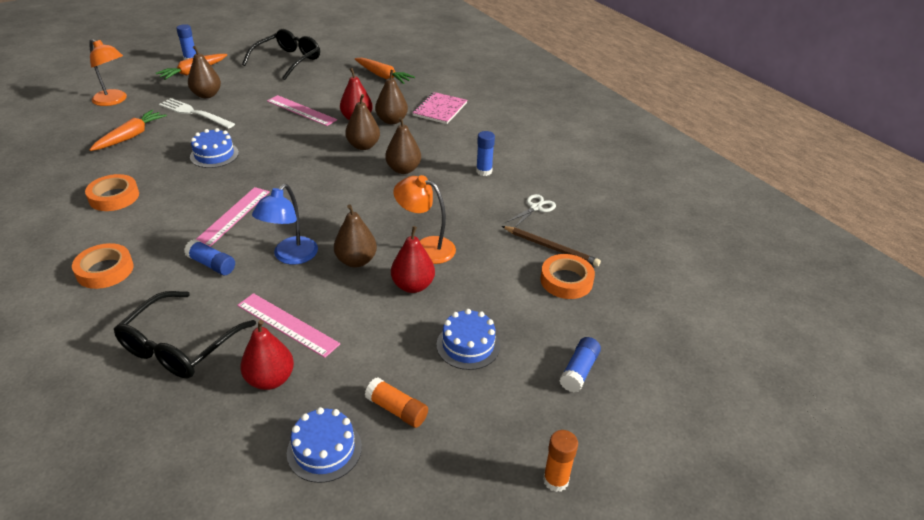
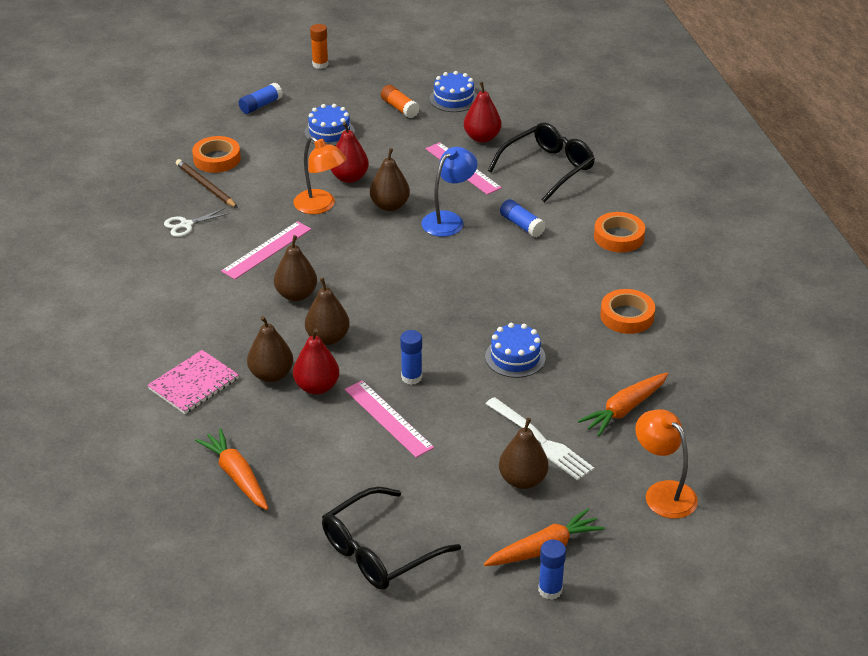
camera: 160 degrees left, 0 degrees up
(233, 216) = (498, 270): pink ruler -> pink ruler (266, 250)
(484, 171) = (206, 276): blue glue stick -> blue glue stick (411, 377)

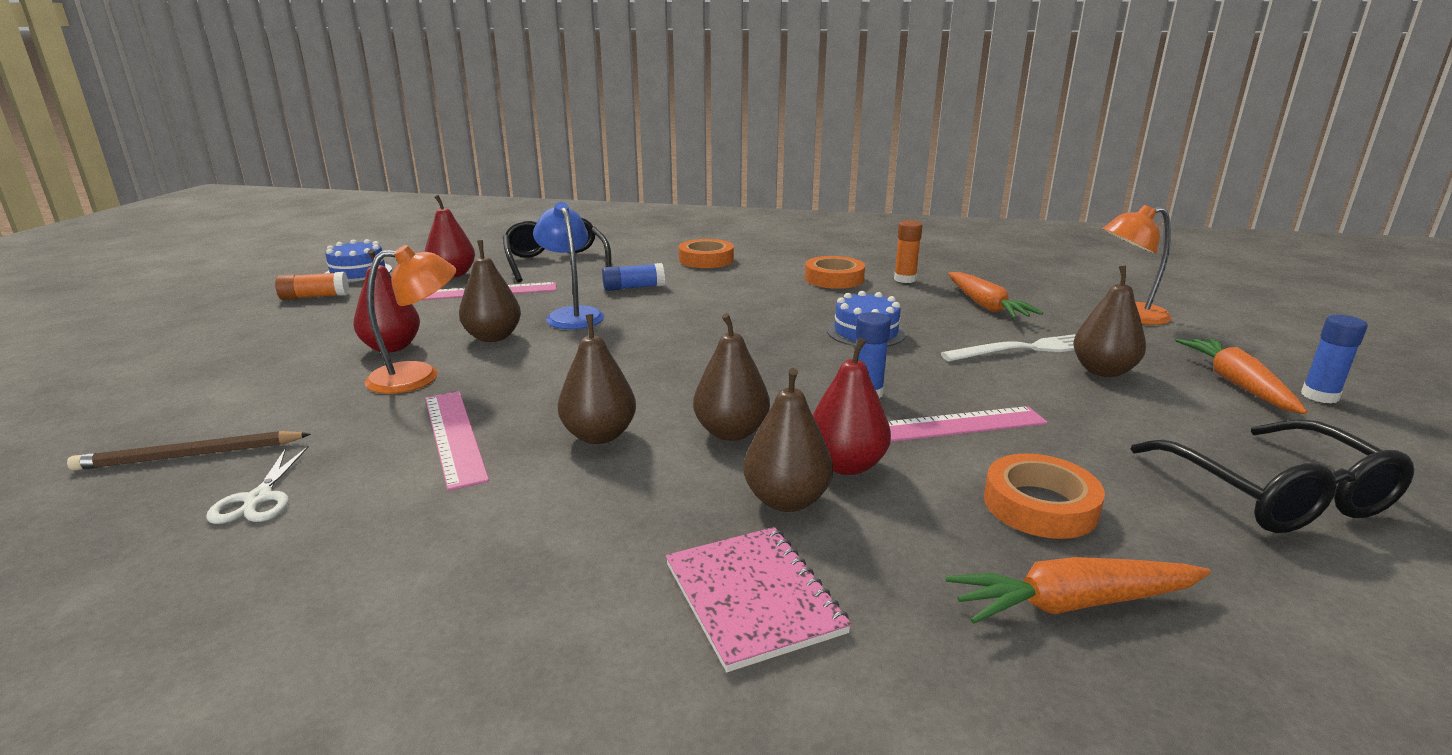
camera: 65 degrees left, 15 degrees down
(217, 159) = (142, 430): orange tape -> orange tape (1040, 505)
(261, 105) = (100, 369): blue glue stick -> none
(320, 64) = (118, 317): orange glue stick -> orange glue stick (905, 279)
(329, 132) = (271, 340): blue cake -> none

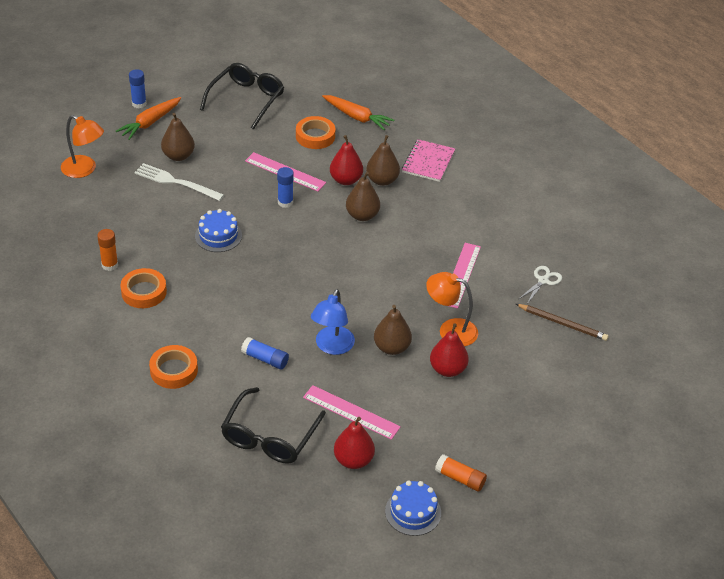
camera: 140 degrees left, 20 degrees up
(599, 435) = (409, 243): brown pear -> none
(986, 306) = (125, 217): orange carrot -> none

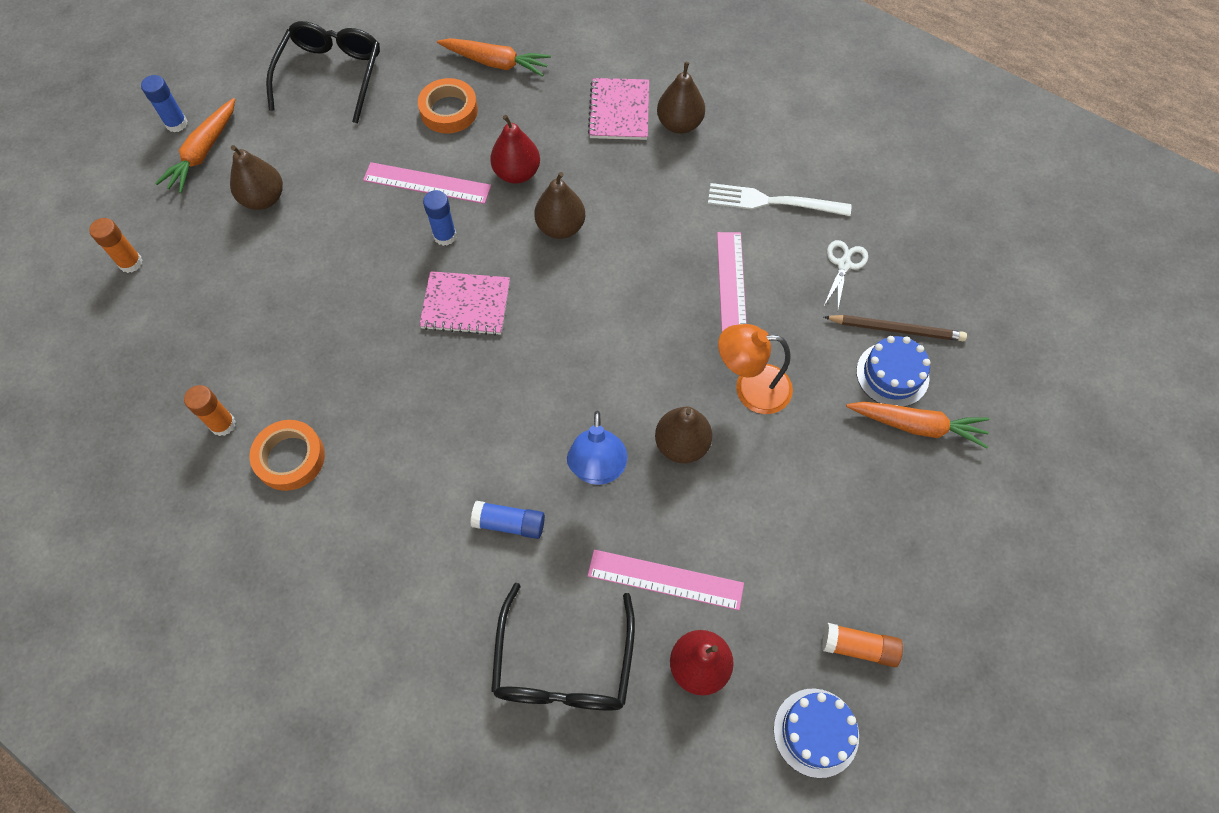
camera: 15 degrees left, 20 degrees up
(84, 170) = (130, 263): orange lamp -> orange glue stick
(174, 370) = (381, 589): orange tape -> none
(176, 182) = (275, 246): white fork -> white fork (772, 201)
(218, 236) = (368, 323): blue cake -> blue cake (892, 374)
(284, 241) = (466, 304): none -> pink notebook
(382, 180) = (567, 159): brown pear -> brown pear (679, 124)
(447, 369) = (772, 458): red pear -> none
(552, 377) = (917, 426): none -> orange carrot

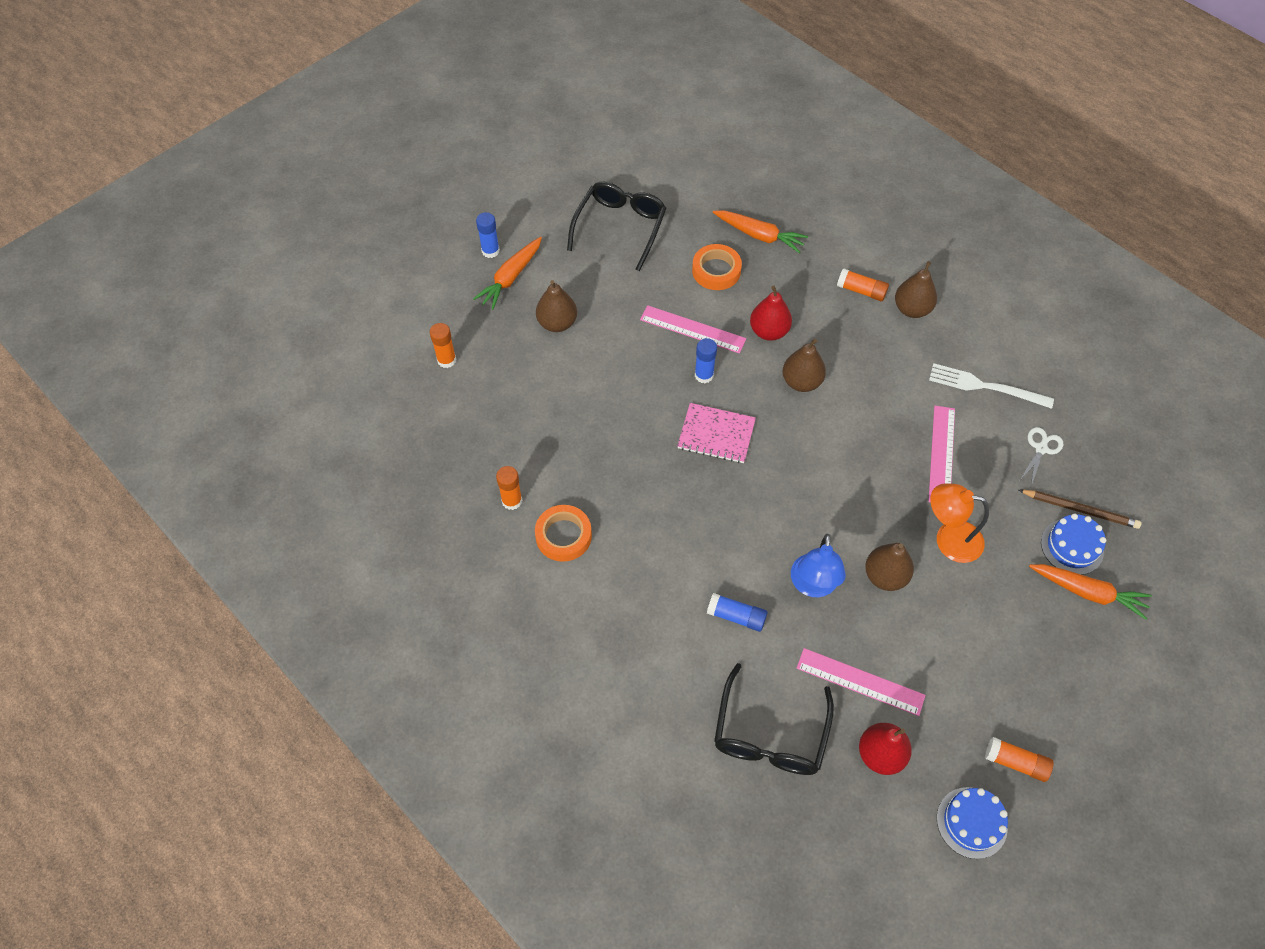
camera: 10 degrees right, 5 degrees down
(619, 111) = (861, 291): pink notebook -> orange glue stick

